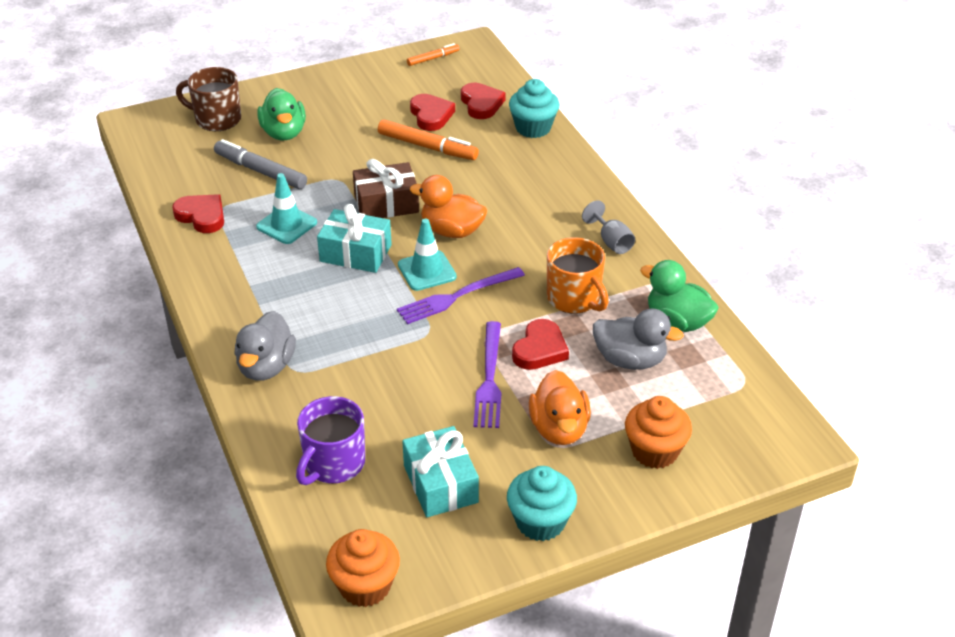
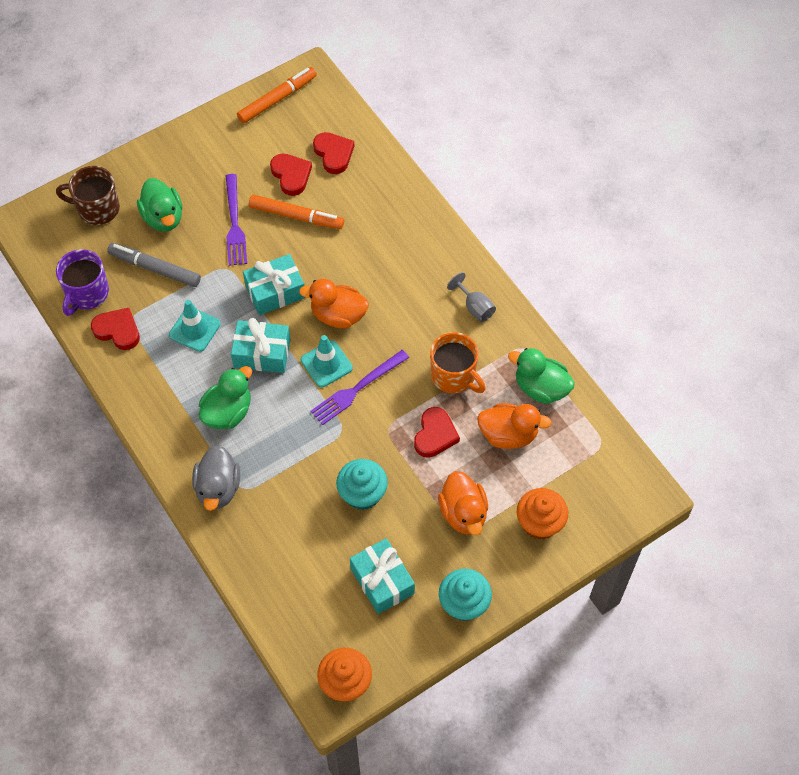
camera: 10 degrees left, 20 degrees up
(300, 299) = (228, 412): none -> green duck
(333, 464) = (295, 576): purple mug -> purple mug (87, 294)
(386, 204) = (275, 291): brown gift -> turquoise gift
(433, 58) = (277, 99): orange marker -> orange marker, size x1.75
(489, 379) = (400, 472): purple fork -> purple fork (234, 223)
(533, 128) = (385, 179): turquoise cupcake -> turquoise cupcake (362, 494)
(630, 360) = (508, 434): grey duck -> orange duck

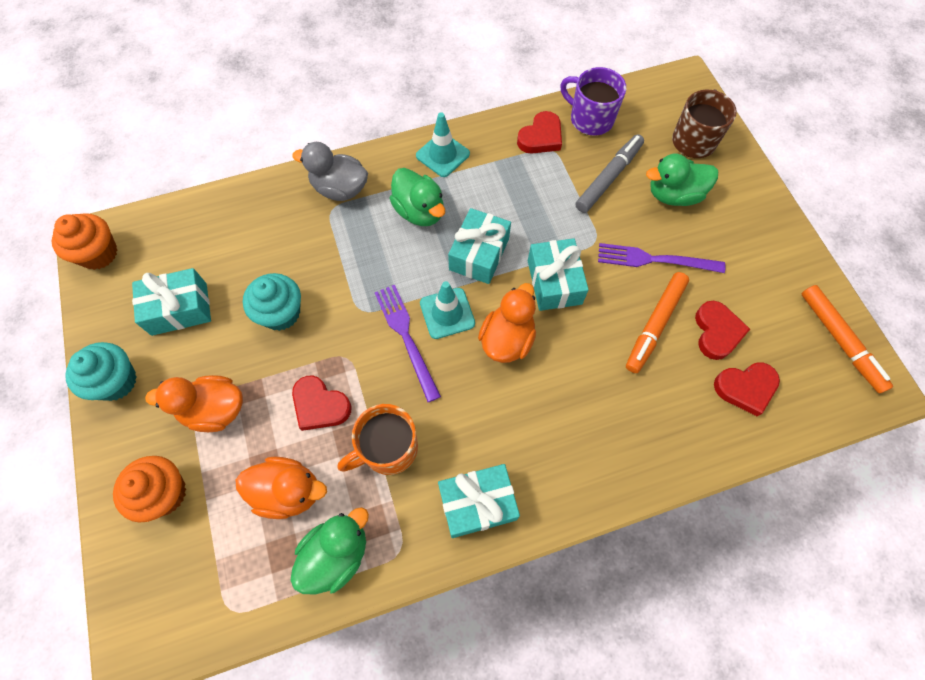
camera: 105 degrees right, 5 degrees up
(194, 329) = (525, 199): turquoise traffic cone -> turquoise traffic cone (442, 155)
(291, 175) = (717, 332): red heart -> red heart turned 75 degrees counterclockwise
(475, 307) = (477, 503): grey goblet -> turquoise gift
(508, 434) = (288, 491): orange duck -> orange duck turned 105 degrees counterclockwise

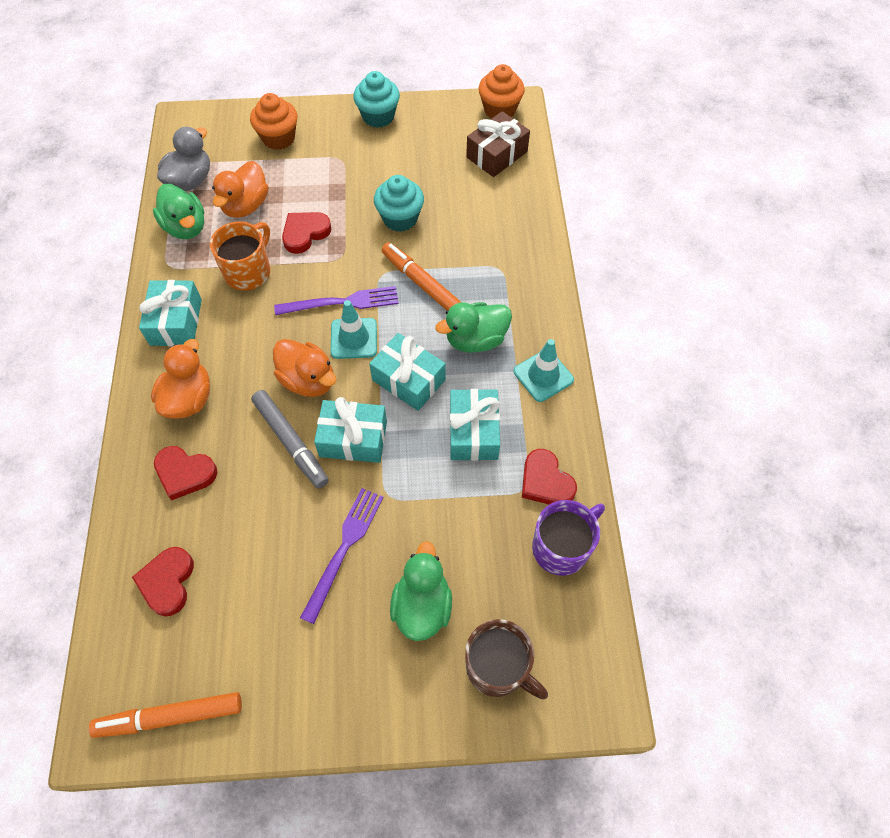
camera: 105 degrees right, 5 degrees down
(172, 242) = (497, 154): none -> brown gift
(179, 309) = (428, 155): turquoise gift -> turquoise gift (473, 432)
(214, 410) = (330, 169): orange duck -> orange duck (189, 399)
(340, 189) = (522, 279): grey duck -> grey duck (190, 181)
(388, 449) = (248, 271): orange mug -> orange mug turned 45 degrees clockwise
(608, 178) = (467, 538): grey marker -> grey marker (290, 442)
(654, 325) = (270, 519): orange marker -> orange marker (422, 284)
(717, 332) = (237, 580): red heart -> red heart (185, 473)

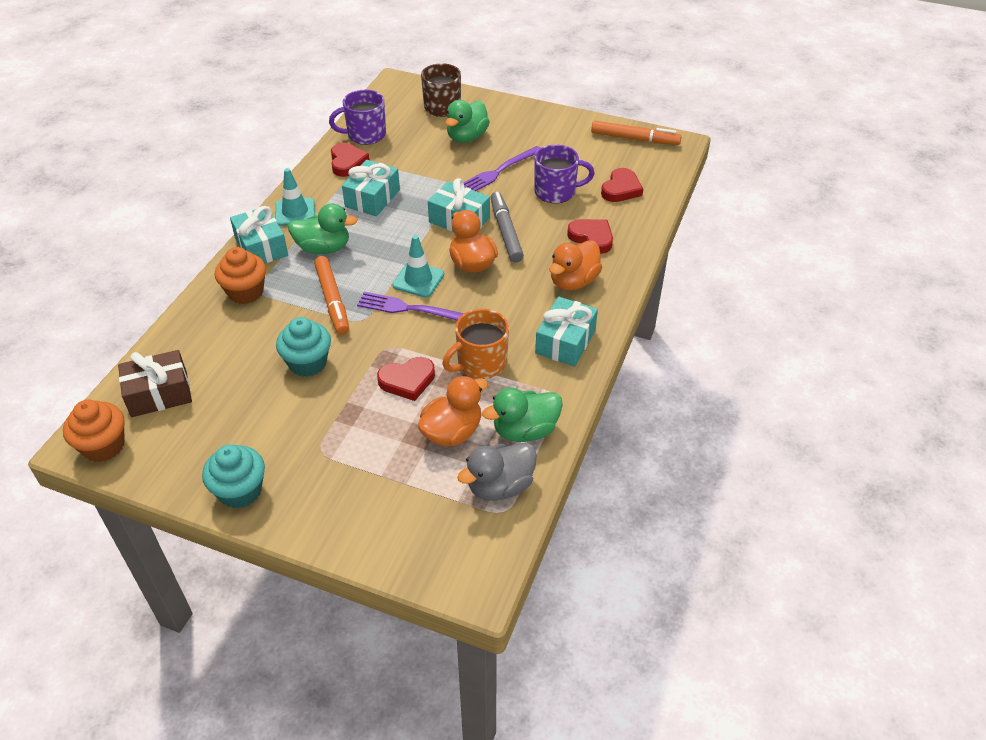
camera: 155 degrees left, 15 degrees down
(186, 227) = (525, 430): green duck -> green duck turned 105 degrees counterclockwise
(253, 539) = (556, 192): none -> purple mug
(278, 138) = (372, 506): orange cupcake -> orange cupcake (245, 292)
(408, 380) = (395, 240): turquoise gift -> turquoise gift (261, 247)

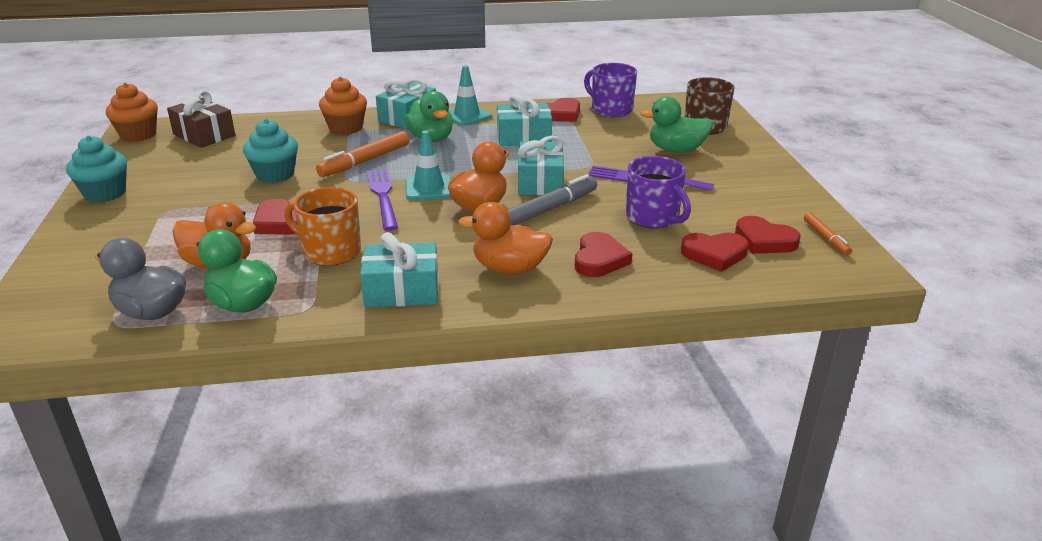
camera: 60 degrees right, 15 degrees down
(620, 162) = (764, 240): none -> red heart
(635, 139) = (825, 238): orange marker -> orange marker, size x0.57

